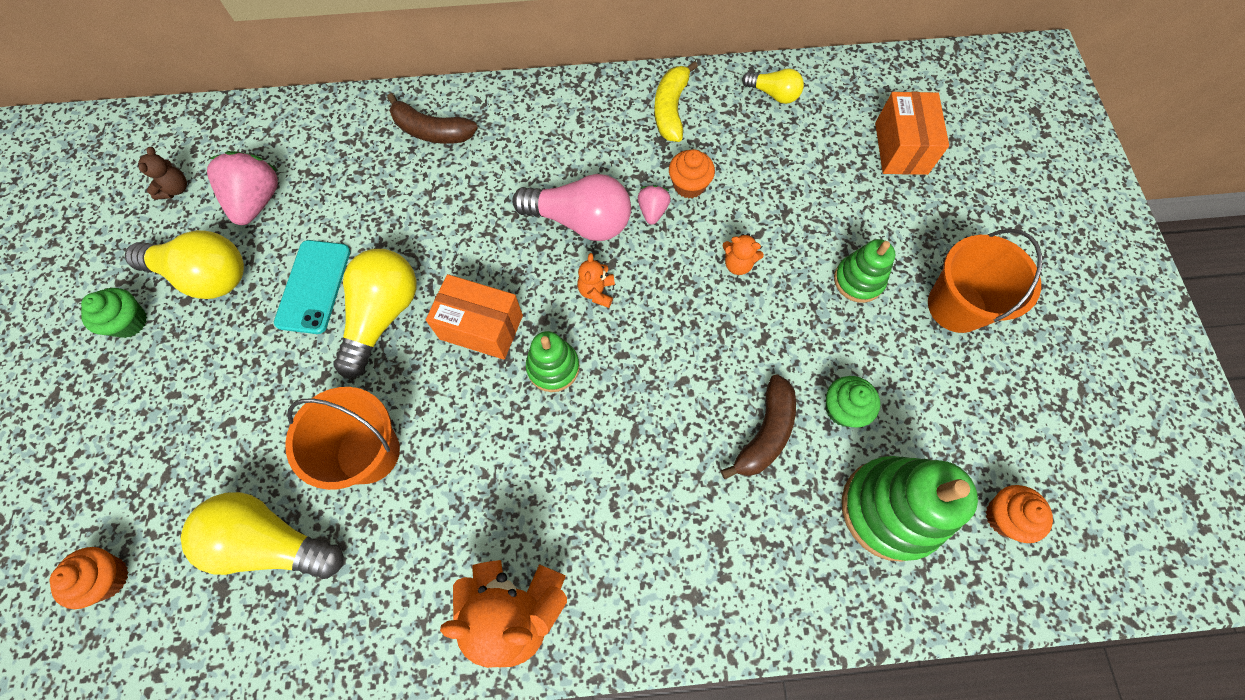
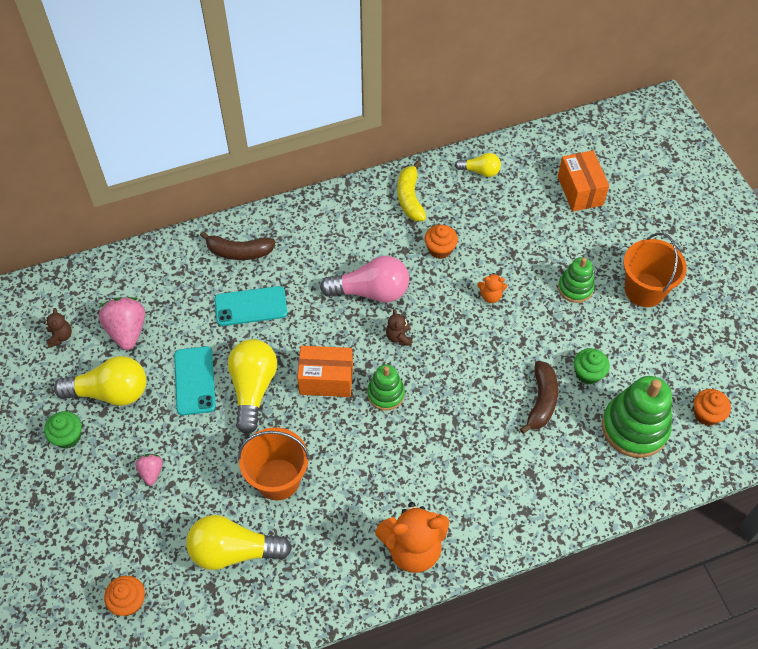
camera: 15 degrees left, 10 degrees down
(420, 205) = (251, 306): none -> turquoise phone
(597, 292) = (399, 337): orange teddy bear -> brown teddy bear
(652, 211) = (420, 273): pink strawberry -> pink strawberry (151, 472)

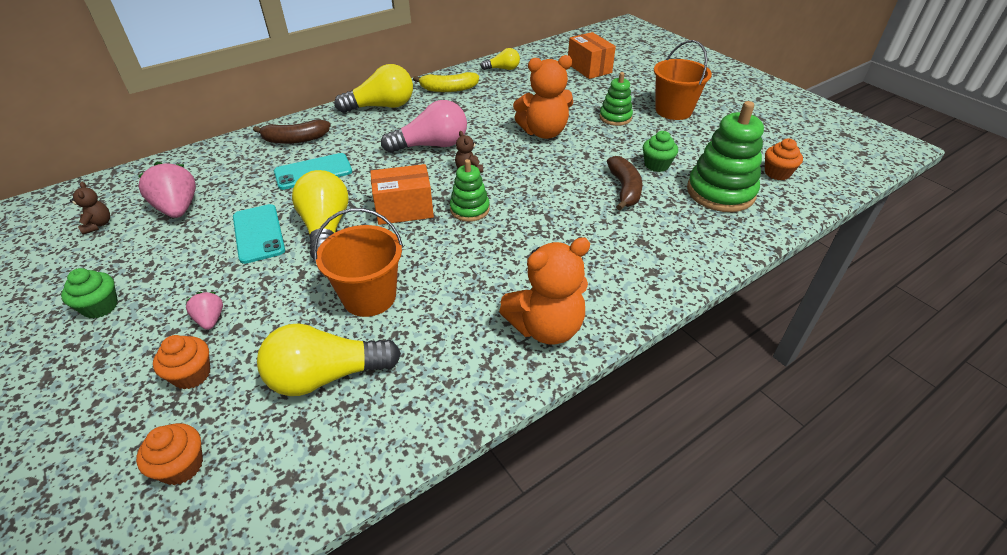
camera: 15 degrees left, 15 degrees down
(110, 392) = (157, 259): yellow light bulb -> yellow light bulb (381, 106)
(410, 198) = (448, 89): yellow banana -> yellow banana turned 75 degrees counterclockwise
(440, 249) = (486, 113): orange cupcake -> orange cupcake (192, 374)
(491, 296) = (544, 132): orange teddy bear -> orange teddy bear, size x2.17

